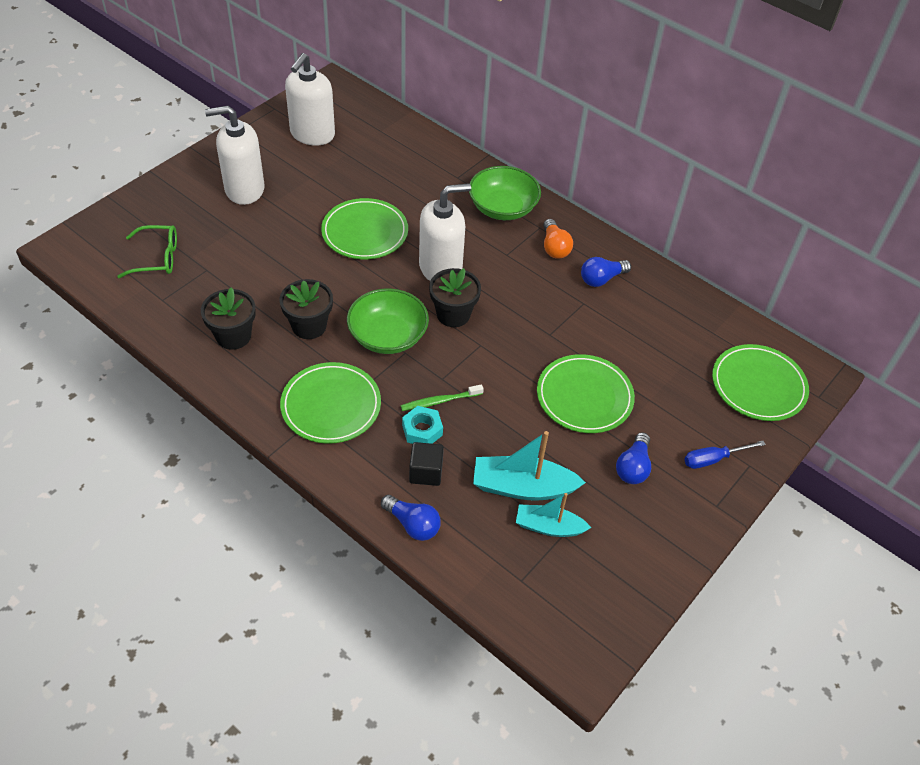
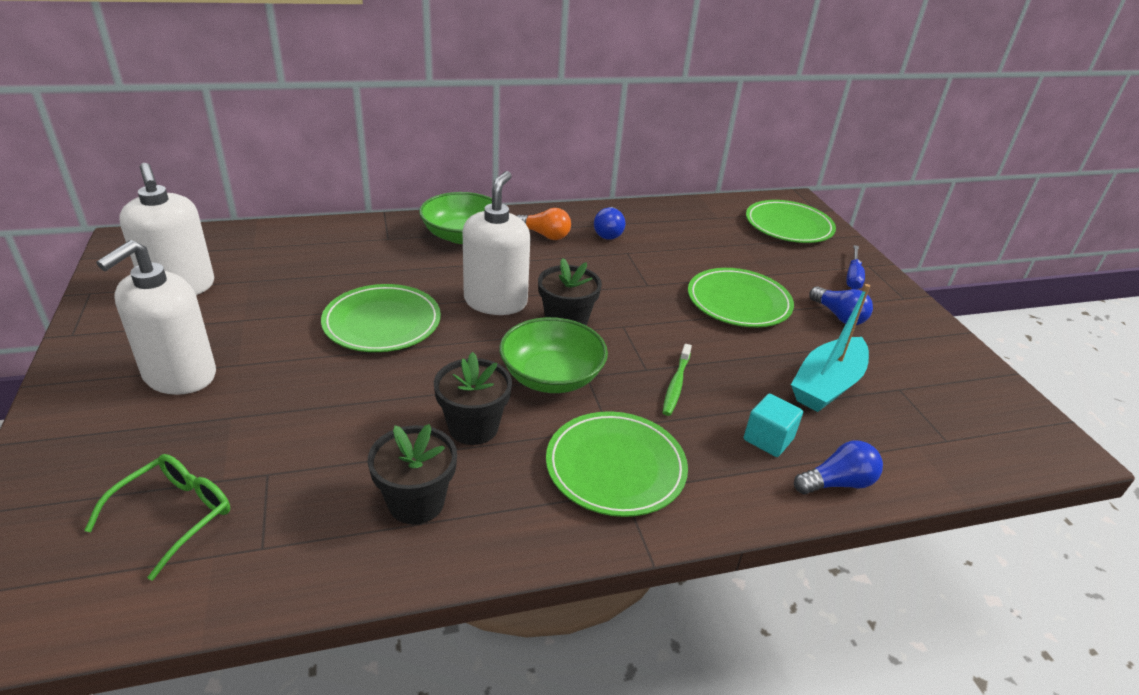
camera: 55 degrees left, 15 degrees down
(422, 430) = (707, 414): turquoise nut -> none
(426, 472) = (768, 439): black cube -> turquoise cube
(549, 527) = (885, 392): turquoise boat -> none

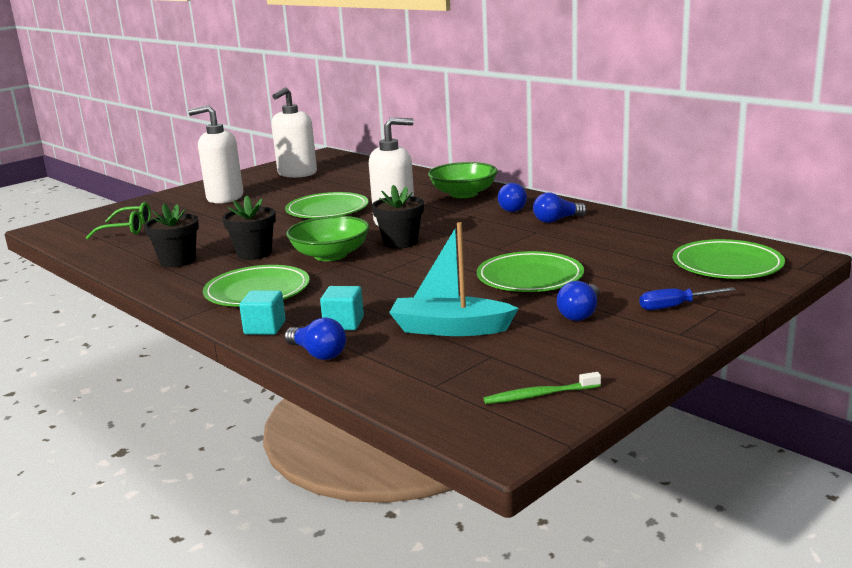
camera: 65 degrees right, 15 degrees down
(545, 235) = (511, 208): orange light bulb -> blue light bulb
(676, 384) = (372, 285): green toothbrush -> green toothbrush (540, 395)
(739, 497) = (265, 328): none -> turquoise cube

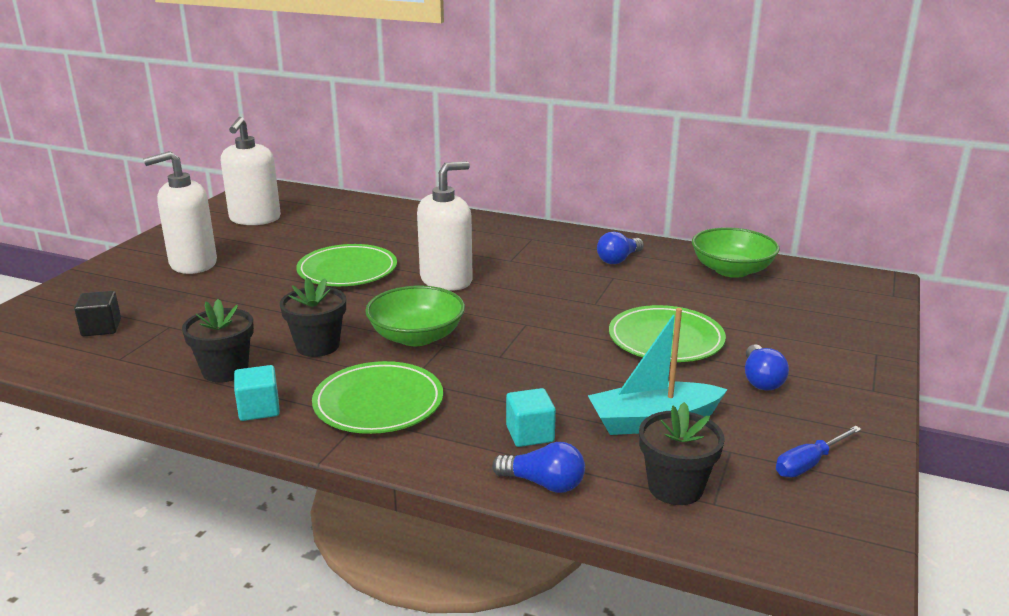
camera: 25 degrees left, 5 degrees up
(128, 229) = (101, 328): green glasses -> black cube
(265, 328) = (442, 457): turquoise cube -> turquoise cube (259, 409)
(400, 242) = (481, 308): black flower pot -> black flower pot (675, 487)
(463, 194) = (485, 233): green bowl -> green bowl (732, 270)
(511, 208) = (556, 248): blue light bulb -> none
(540, 395) = (827, 493): green toothbrush -> none
(675, 306) = (837, 357): blue screwdriver -> blue screwdriver (809, 463)
(727, 265) = (831, 299): green plate -> none

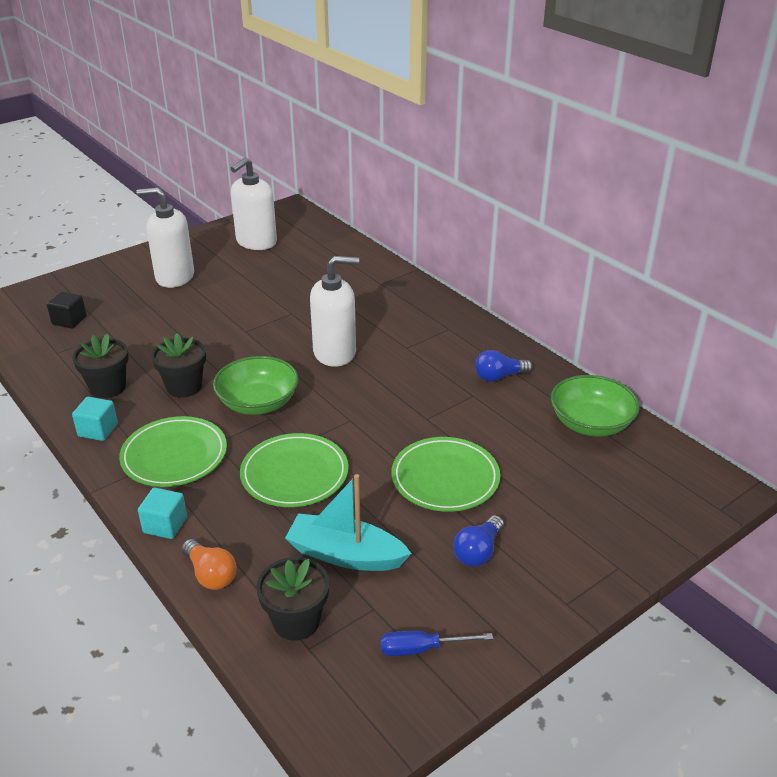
camera: 30 degrees right, 10 degrees up
(347, 270) = (272, 318): green plate -> green plate (294, 474)
(530, 434) = (245, 527): turquoise cube -> turquoise cube (165, 525)
(544, 483) = (210, 574): blue light bulb -> orange light bulb

